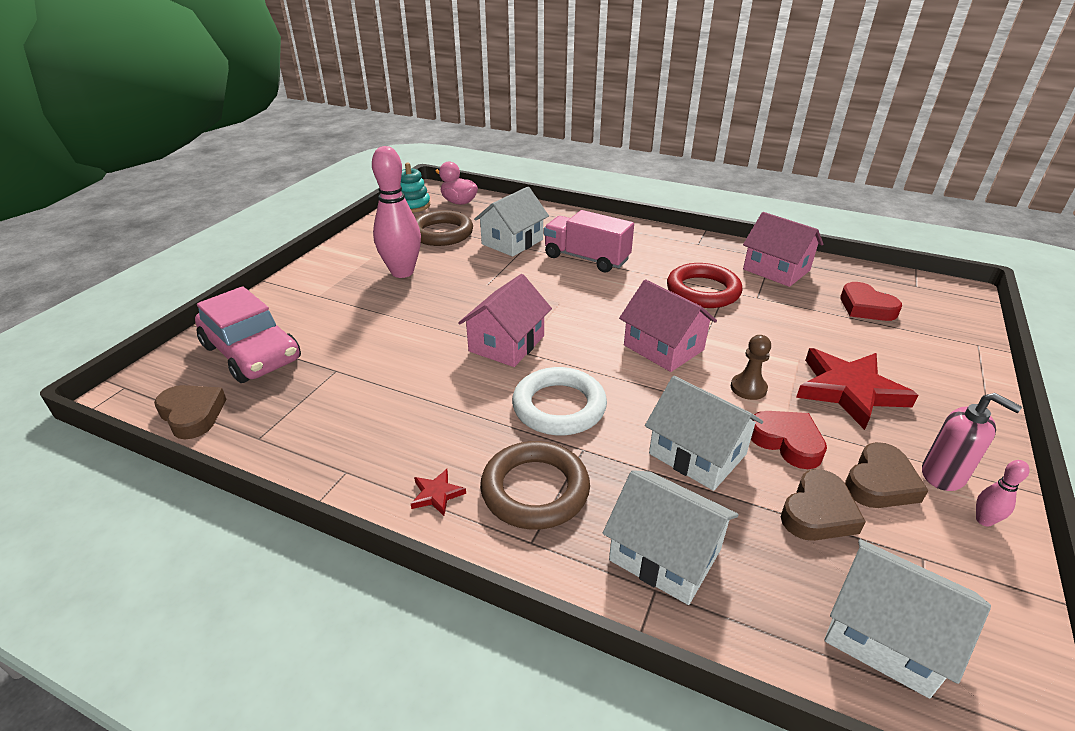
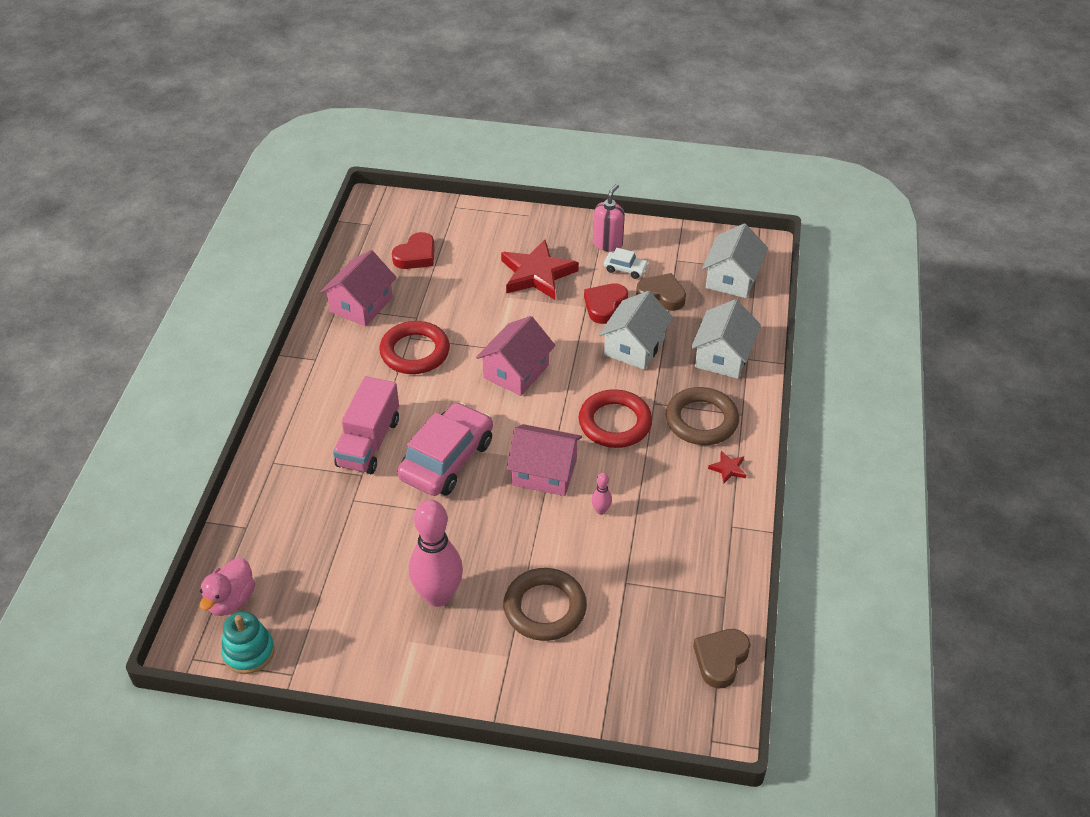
camera: 105 degrees left, 10 degrees up
(252, 353) = (625, 662): pink car -> pink car (447, 460)
(441, 233) = (331, 590): brown ring -> brown ring (545, 608)
(512, 242) = (342, 514): white house -> none
(559, 407) = (615, 423): white ring -> red ring
(748, 388) = (553, 323): brown pawn -> none
(880, 482) = (625, 269): brown heart -> white car
(984, 520) = (638, 234): pink bowling pin -> pink bowling pin (601, 510)

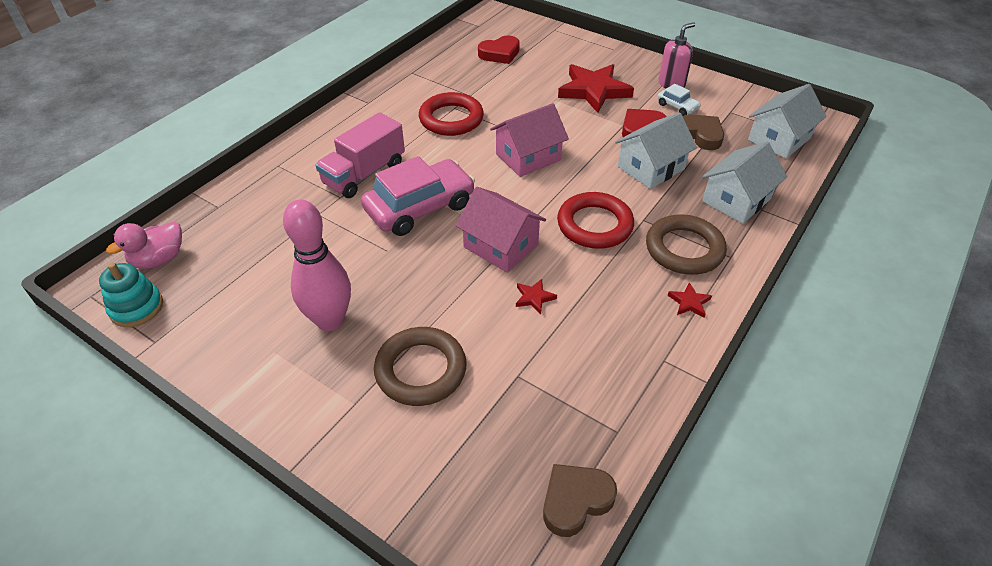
camera: 25 degrees right, 0 degrees up
(361, 304) = (432, 75): pink house -> none
(601, 510) = (534, 298): pink bowling pin -> red star

